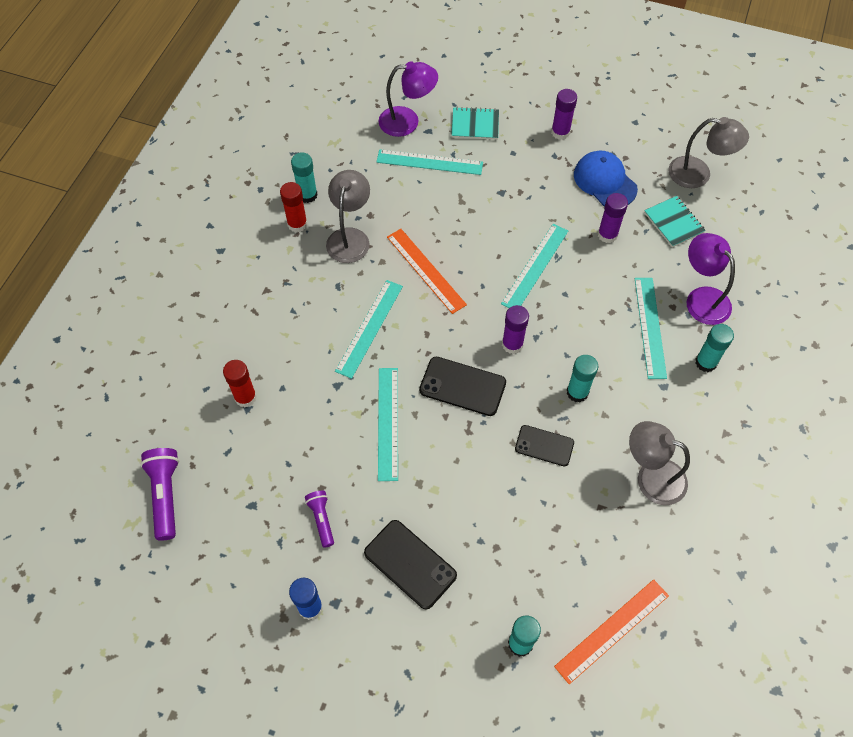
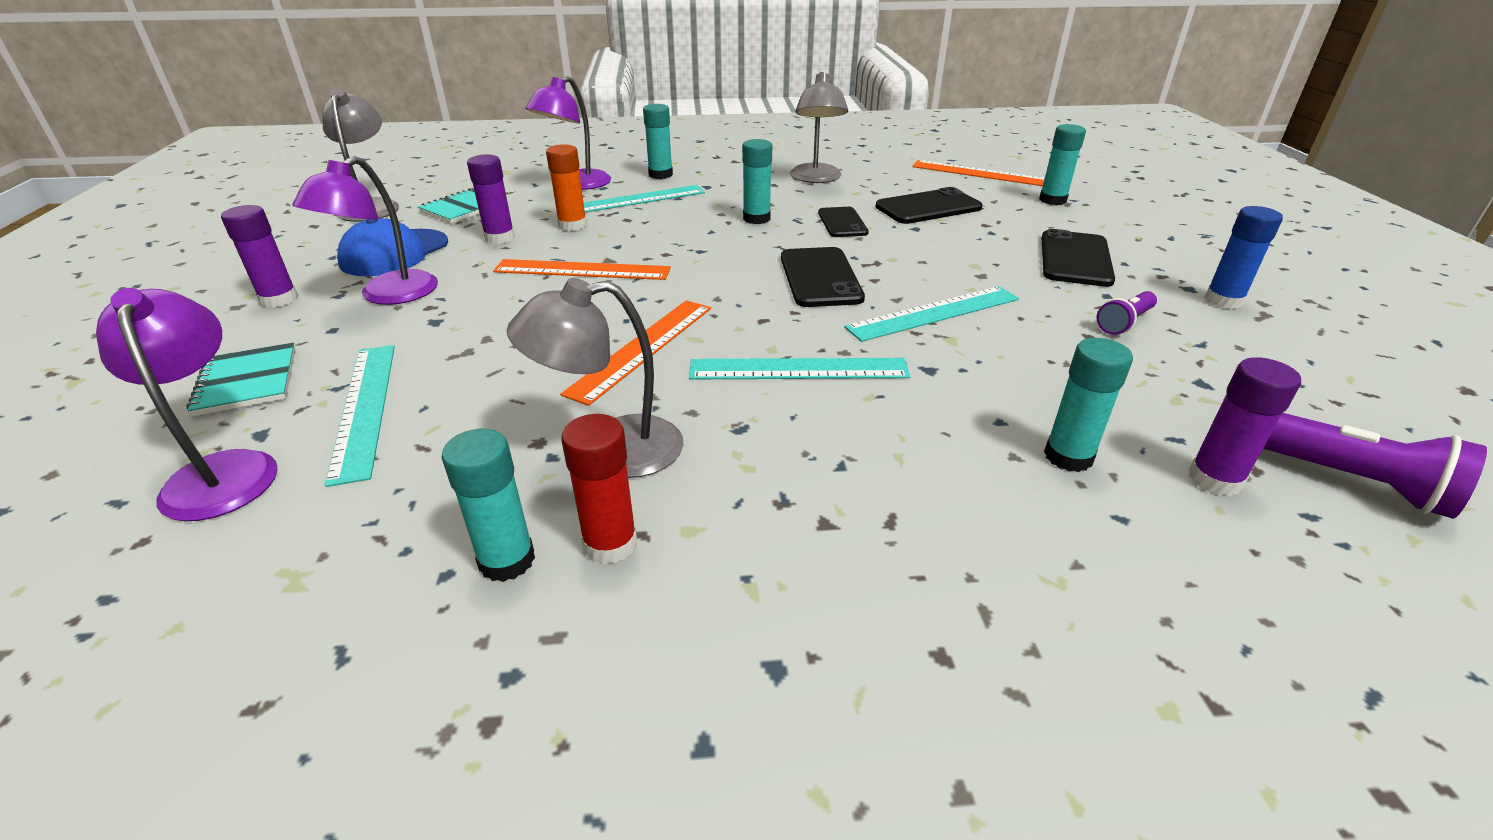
camera: 115 degrees left, 25 degrees down
(165, 495) = (1345, 479): purple flashlight -> purple flashlight turned 105 degrees counterclockwise
(245, 397) = (1068, 456): red glue stick -> turquoise glue stick
(512, 344) = (725, 261): purple glue stick -> purple glue stick (1214, 479)
(535, 267) = (582, 270): turquoise ruler -> orange ruler
(543, 175) = (387, 295): none -> purple lamp
(548, 527) = (928, 207): none -> black phone
(613, 277) = (572, 225): none -> orange glue stick

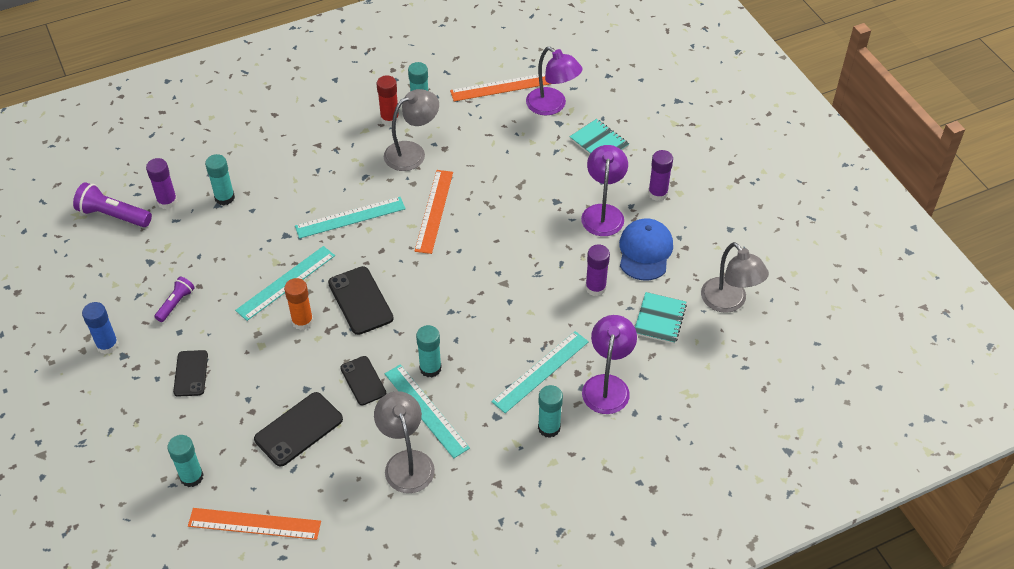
camera: 160 degrees right, 15 degrees up
(364, 408) = (531, 144): turquoise ruler -> turquoise ruler (426, 410)
(572, 225) = (559, 318): orange glue stick -> orange glue stick (302, 321)
(582, 270) = (512, 267): orange ruler -> orange ruler (501, 87)
(1075, 259) = (191, 373): black phone -> black phone, size x0.66

